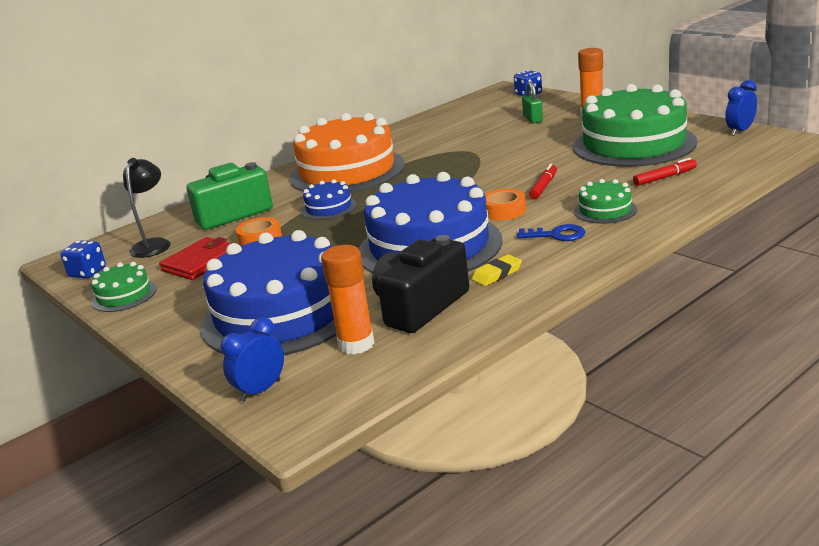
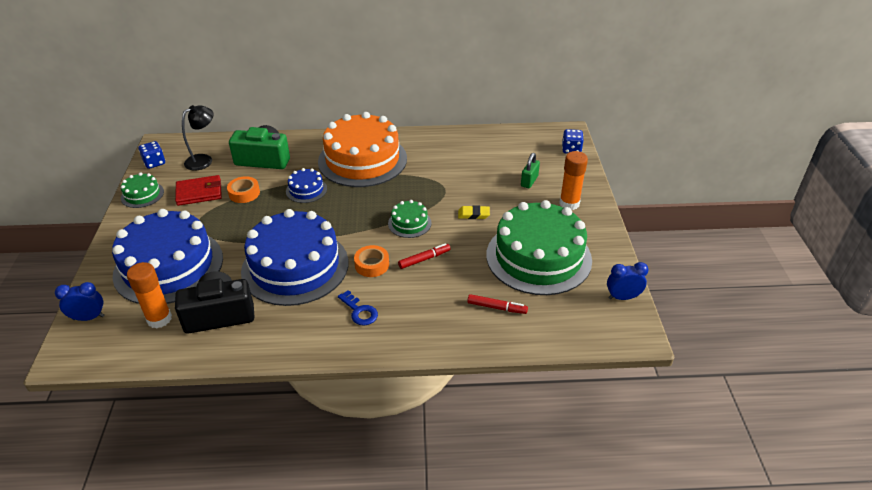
camera: 35 degrees right, 15 degrees up
(497, 274) = (285, 319): yellow eraser -> yellow eraser (473, 214)
(605, 210) = (416, 311): green cake -> green cake (409, 223)

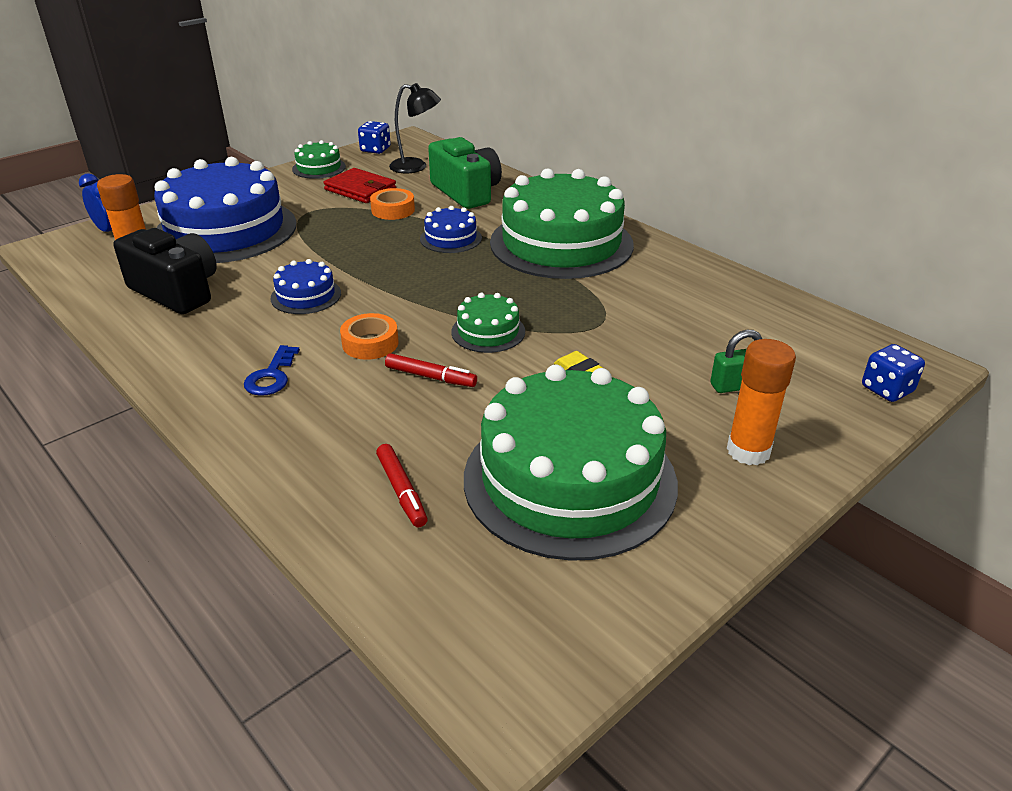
camera: 50 degrees right, 5 degrees down
(295, 266) = (306, 296): blue cake -> blue cake, size x0.44
(362, 160) = (561, 243): orange cake -> green cake
(622, 297) = (592, 634): blue clock -> none

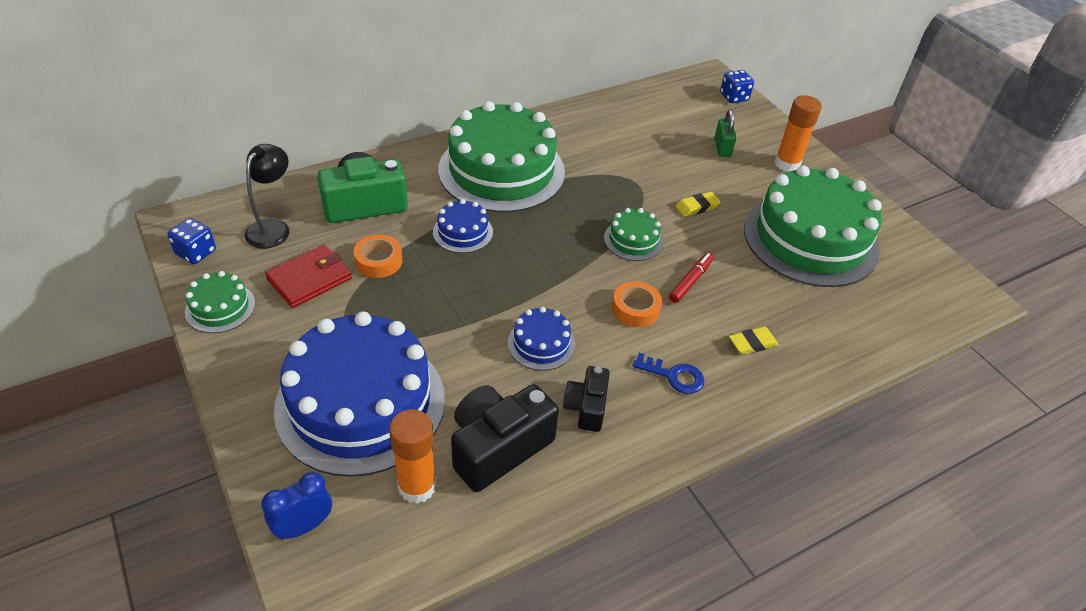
camera: 80 degrees left, 10 degrees up
(224, 328) = (586, 407): none -> black camera
(333, 431) = (752, 343): none -> yellow eraser
(401, 490) = (819, 315): red marker -> none

